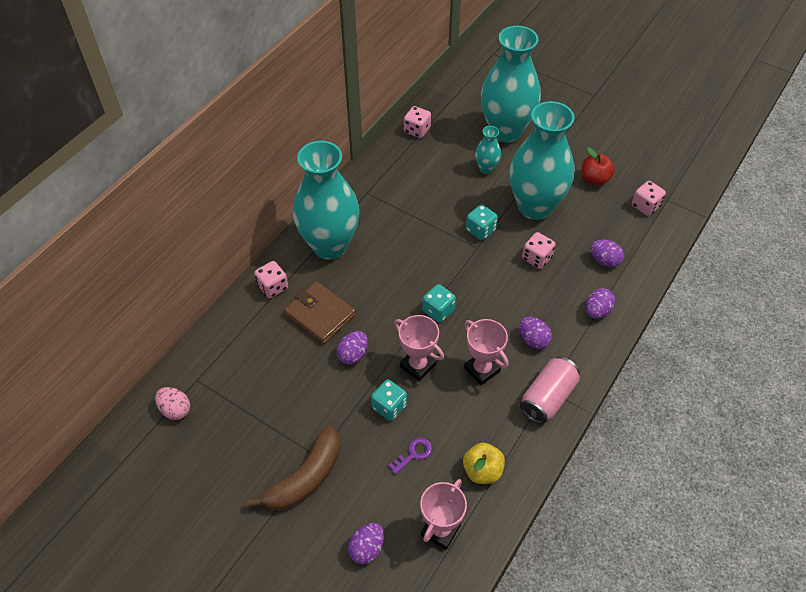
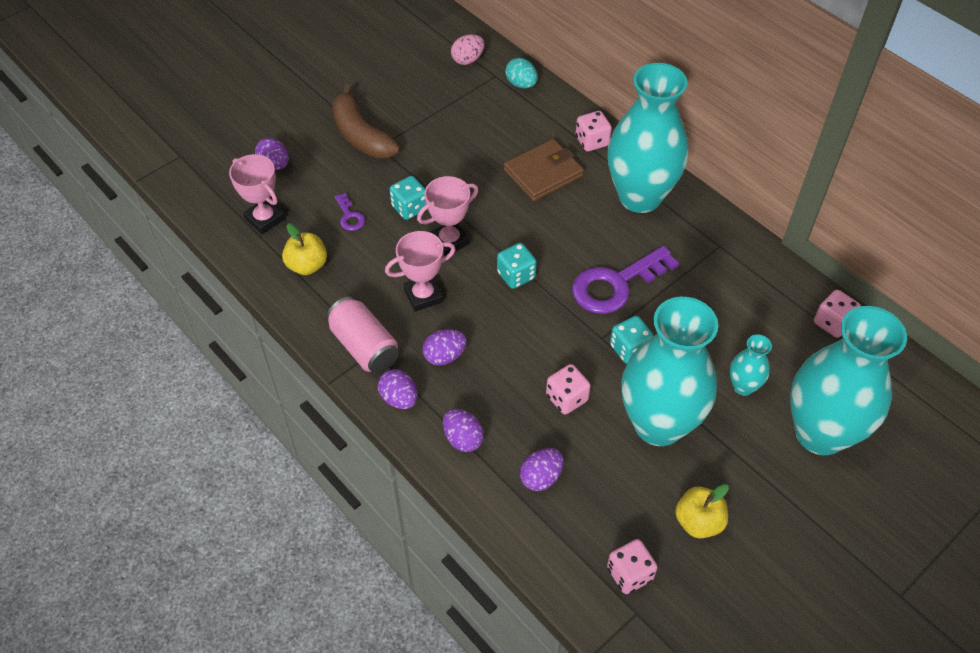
camera: 105 degrees right, 0 degrees up
(206, 355) = (521, 84): none -> turquoise egg
(353, 354) = (482, 191): purple egg -> purple egg (399, 398)
(425, 246) = (616, 284): none -> purple key
(594, 179) = (698, 522): red apple -> yellow apple

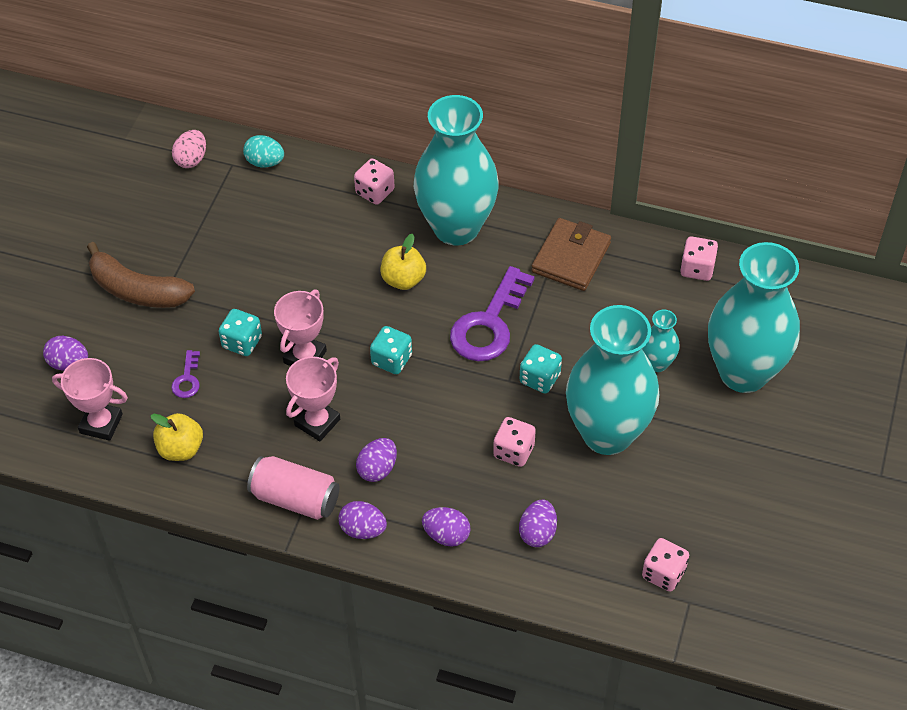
camera: 30 degrees left, 0 degrees up
(349, 216) = (187, 379): purple key -> purple key turned 60 degrees clockwise
(543, 173) = (349, 246): brown wallet -> brown wallet (571, 257)
(698, 522) = (691, 500): yellow apple -> yellow apple (403, 279)

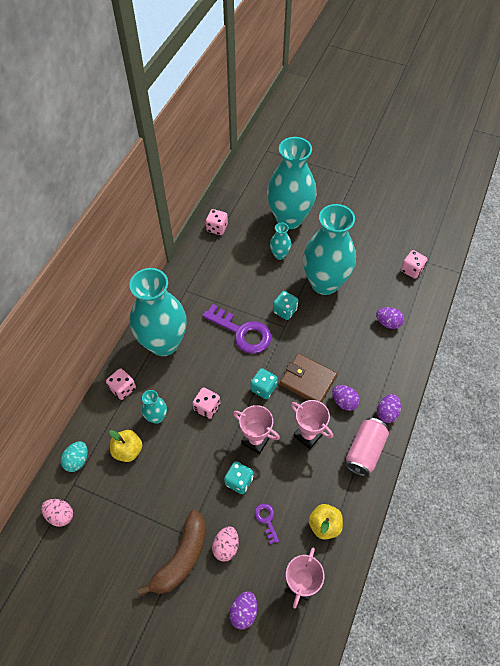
camera: 85 degrees left, 5 degrees up
(151, 336) = (226, 546): none -> pink egg
(187, 379) = (266, 520): purple key -> purple key turned 120 degrees counterclockwise
(333, 236) = (157, 417): none -> turquoise vase
(403, 279) = (200, 377): yellow apple -> yellow apple (128, 450)
(446, 535) = (390, 368): purple egg -> none
(513, 451) = (334, 329): pink dice -> pink dice (207, 407)
(571, 257) = (199, 285): brown wallet -> brown wallet (308, 380)

